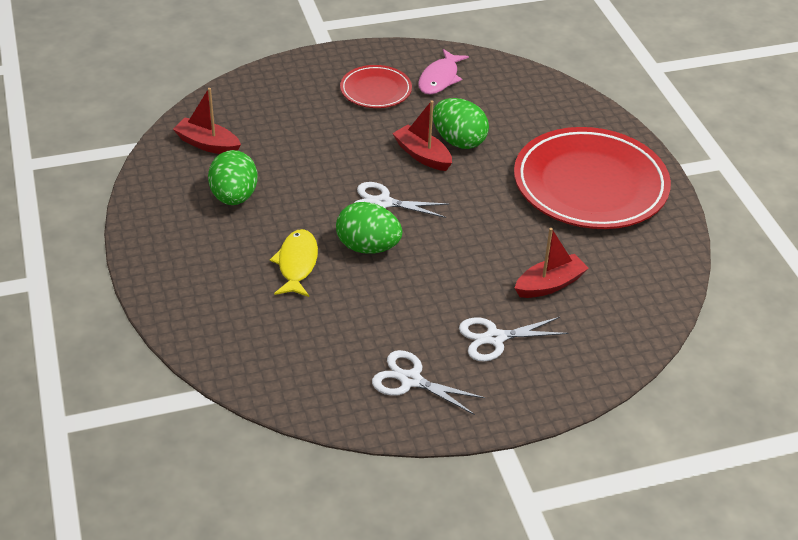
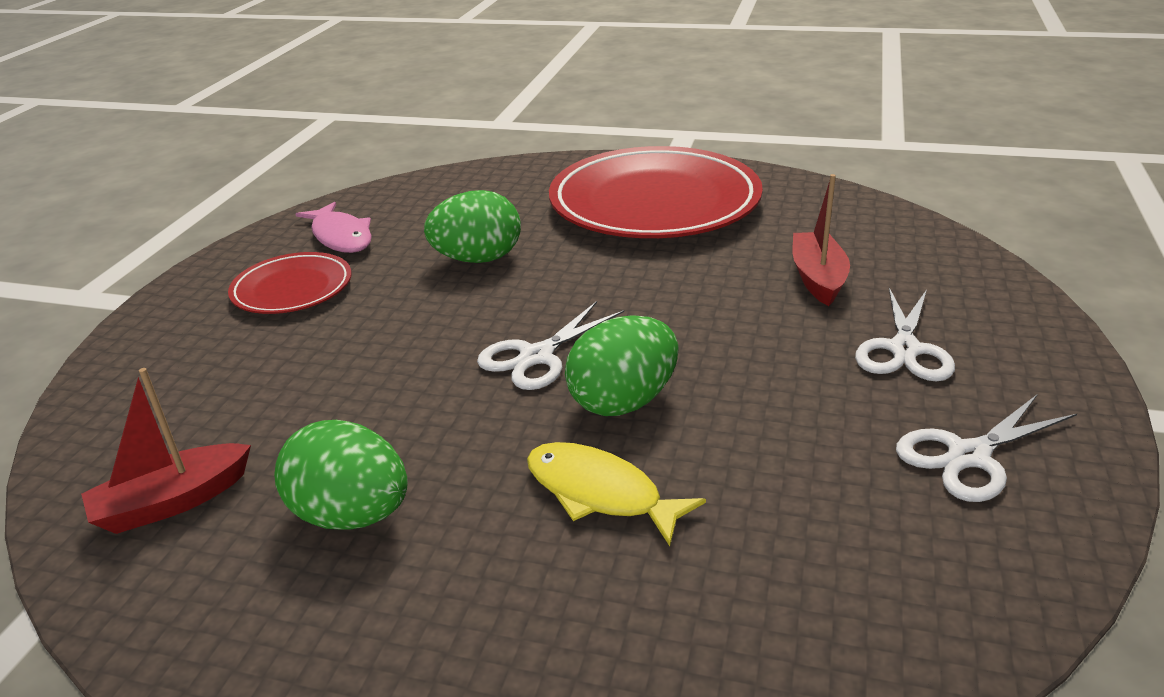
camera: 55 degrees left, 10 degrees down
(422, 155) = (473, 293): red boat -> none

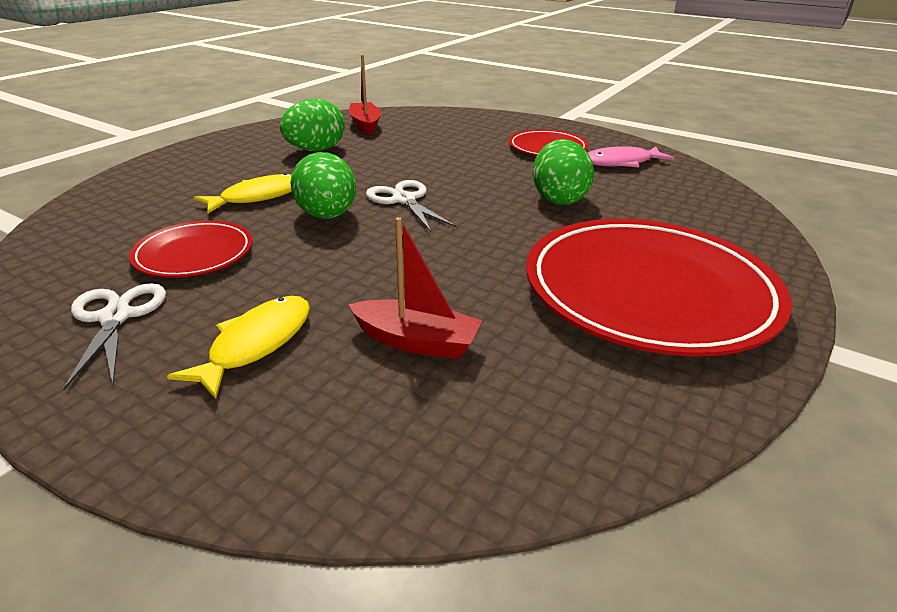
camera: 105 degrees right, 0 degrees up
(806, 468) = (194, 254): none -> red plate
(904, 349) = (256, 344): white scissors -> yellow fish

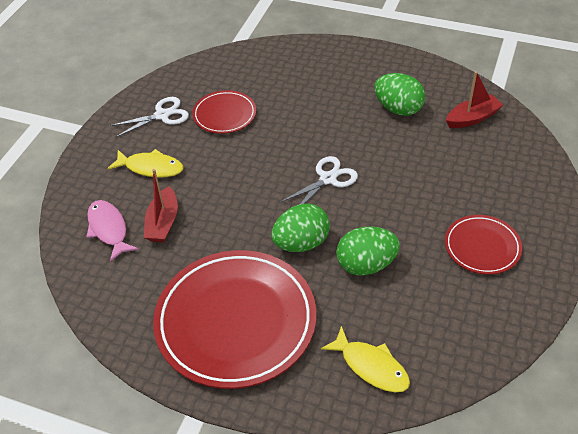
camera: 80 degrees right, 15 degrees up
(258, 197) = (304, 111): yellow fish -> yellow fish (371, 366)
(327, 216) = (289, 149): green egg -> green egg (301, 243)
(621, 163) = (471, 305): pink fish -> pink fish (109, 229)

